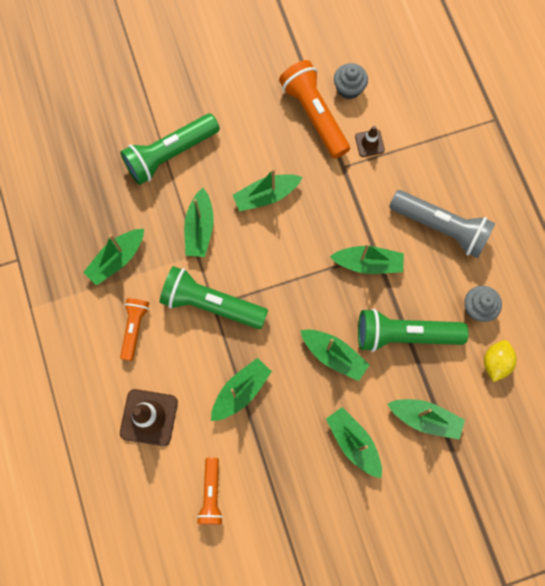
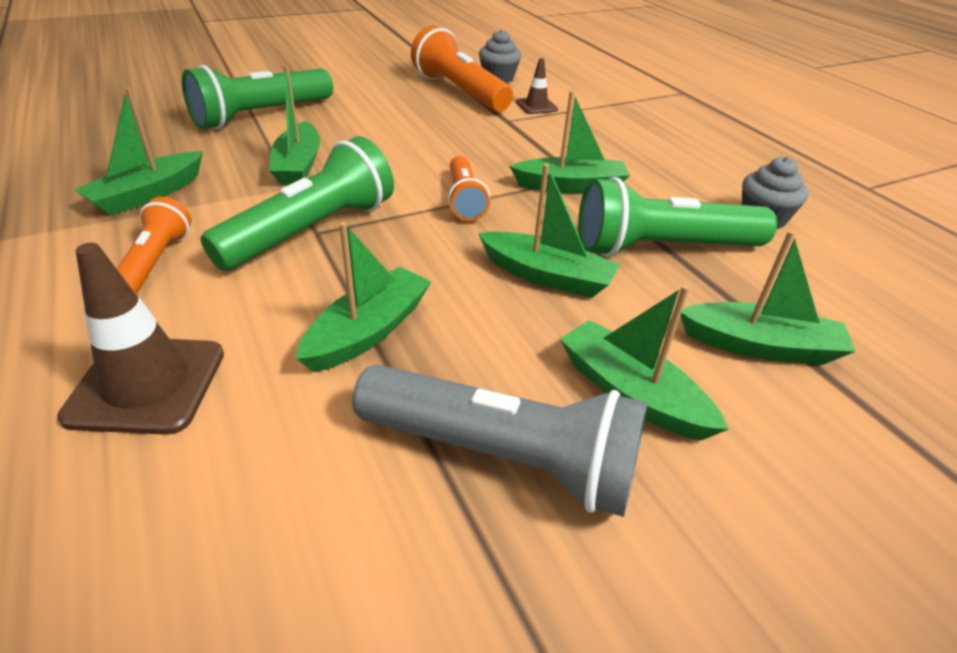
camera: 10 degrees left, 35 degrees down
(211, 304) = (311, 231): green flashlight -> green flashlight turned 120 degrees clockwise
(211, 494) = (288, 527): orange flashlight -> orange flashlight (464, 200)
(266, 196) = (402, 140): green boat -> none
(441, 227) = (662, 157): grey flashlight -> grey flashlight (503, 457)
(495, 362) = (835, 270): yellow lemon -> none

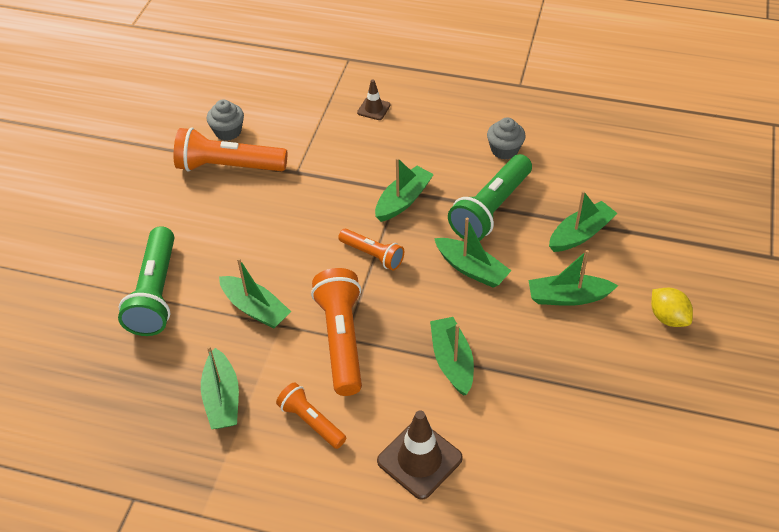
camera: 45 degrees left, 10 degrees up
(311, 231) = (341, 339): green flashlight -> orange flashlight
(503, 457) = (565, 360): grey flashlight -> none
(536, 106) = (292, 143): brown traffic cone -> brown traffic cone (373, 109)
(547, 276) = (471, 269): green boat -> green boat turned 60 degrees clockwise
(783, 565) = (668, 317): none -> yellow lemon

